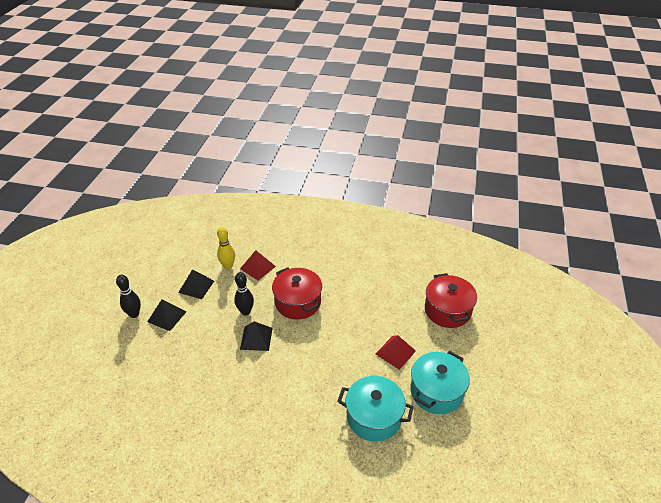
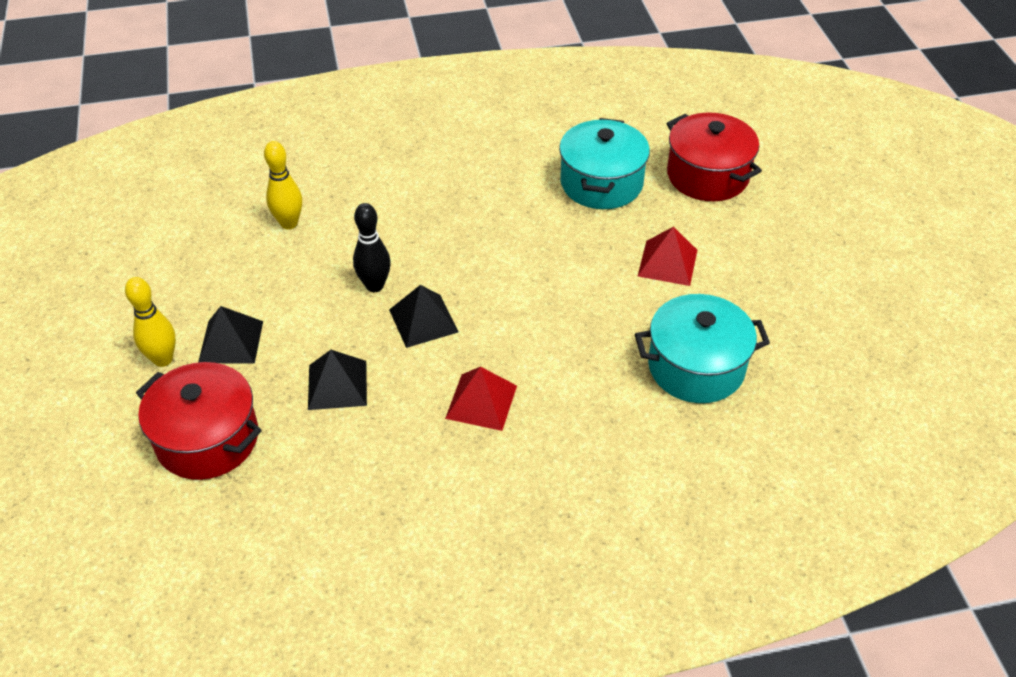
camera: 25 degrees left, 5 degrees up
(134, 314) = (163, 359): black bowling pin -> yellow bowling pin
(196, 286) = (252, 275): black pyramid -> black pyramid (337, 385)
(258, 267) = (346, 208): red pyramid -> red pyramid (481, 401)
(298, 302) = (457, 241): red pot -> red pot (207, 439)
(436, 391) = (765, 297): turquoise pot -> turquoise pot (601, 183)

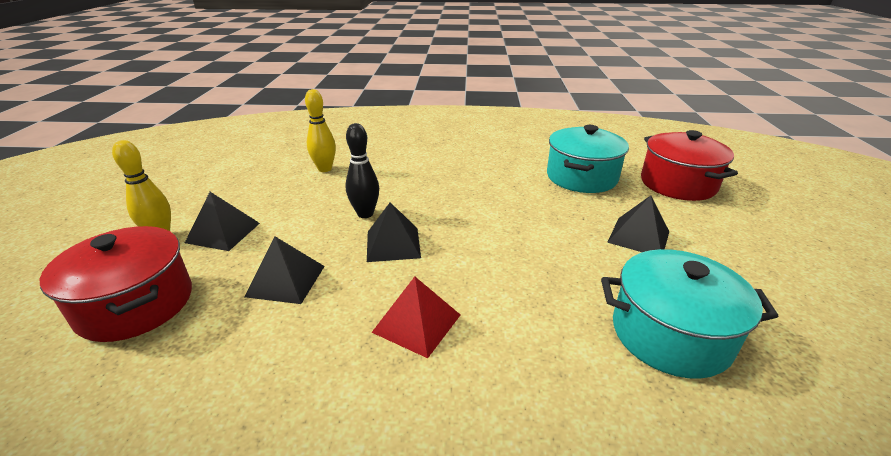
camera: 15 degrees right, 15 degrees down
(667, 262) = (639, 236): red pyramid -> black pyramid

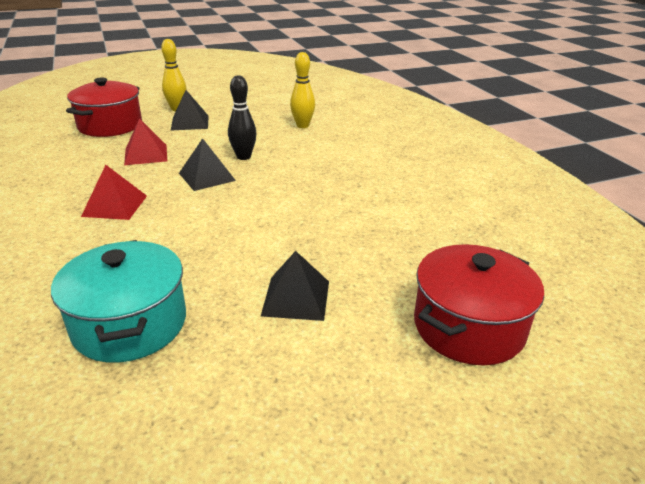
camera: 65 degrees right, 0 degrees up
(286, 281) = (146, 154): black pyramid -> red pyramid
(581, 177) = (411, 248): turquoise pot -> none

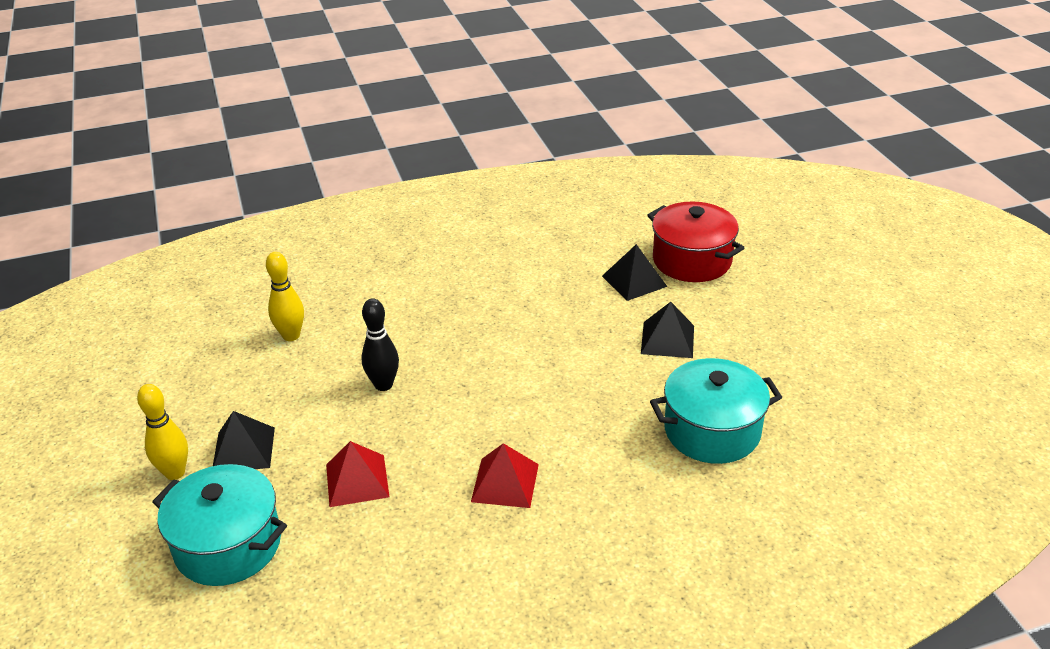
camera: 85 degrees left, 5 degrees up
(110, 126) = (228, 545): red pot -> turquoise pot
(207, 176) = (436, 412): black pyramid -> black pyramid (634, 281)

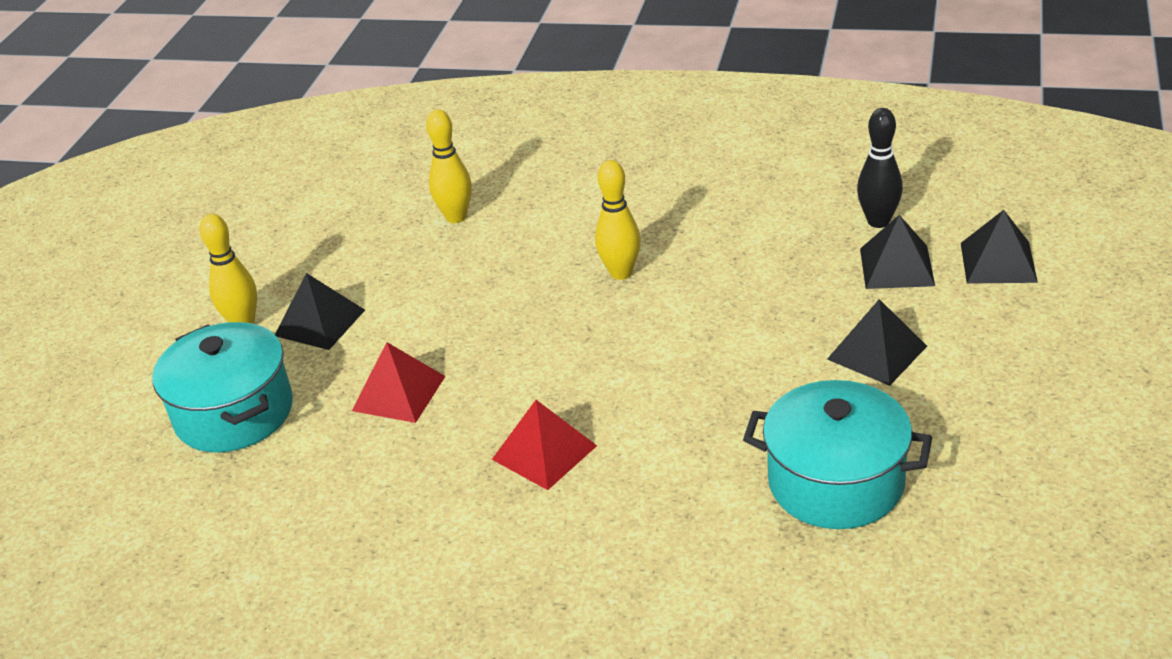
camera: 35 degrees right, 0 degrees up
(383, 385) = (505, 300): black bowling pin -> black bowling pin (878, 221)
(454, 339) = (621, 273): none -> yellow bowling pin
(692, 260) = (998, 262): red pot -> black pyramid

